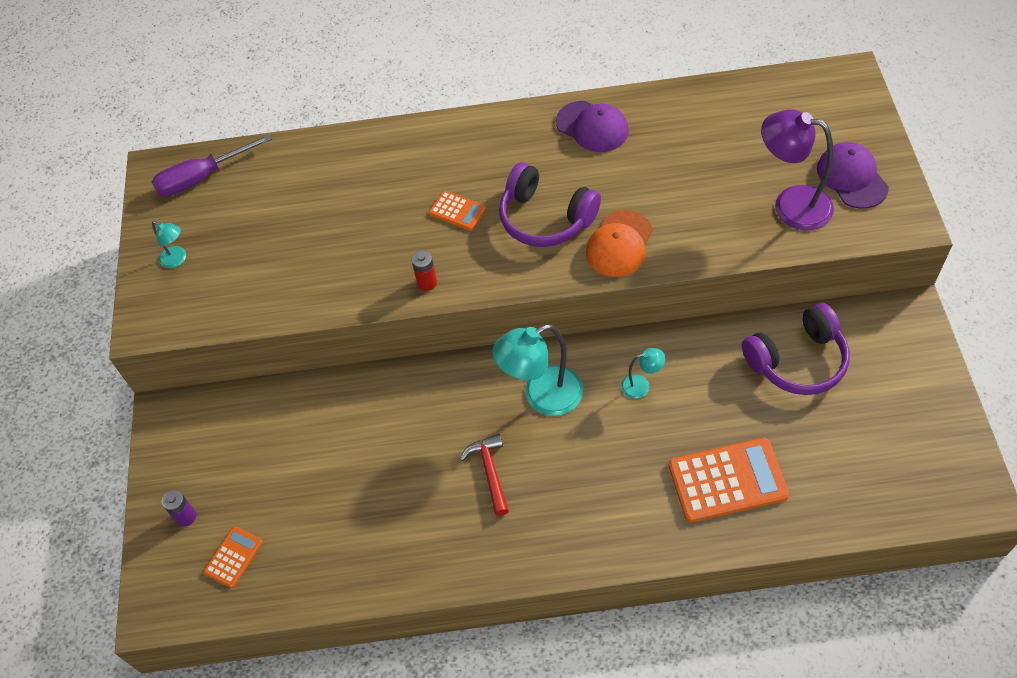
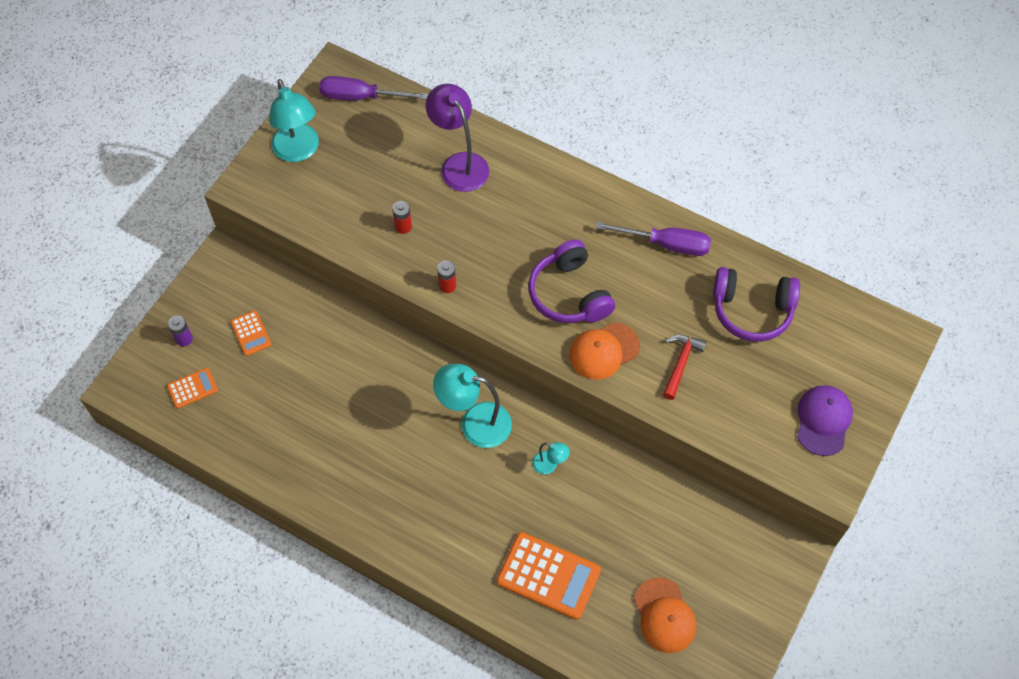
camera: 30 degrees right, 5 degrees up
(177, 259) = (298, 151): turquoise lamp -> turquoise lamp, size x2.05
(340, 260) = (403, 226): none -> red battery
(457, 211) = (512, 245): orange calculator -> orange calculator (251, 333)
(490, 472) = (396, 451): red hammer -> red hammer (680, 363)
(592, 127) = (666, 244): purple cap -> purple screwdriver
(791, 204) = (756, 409): purple lamp -> purple lamp (459, 164)
(797, 361) = (676, 529): purple headphones -> purple headphones (751, 310)
(856, 440) = (664, 615): none -> orange cap

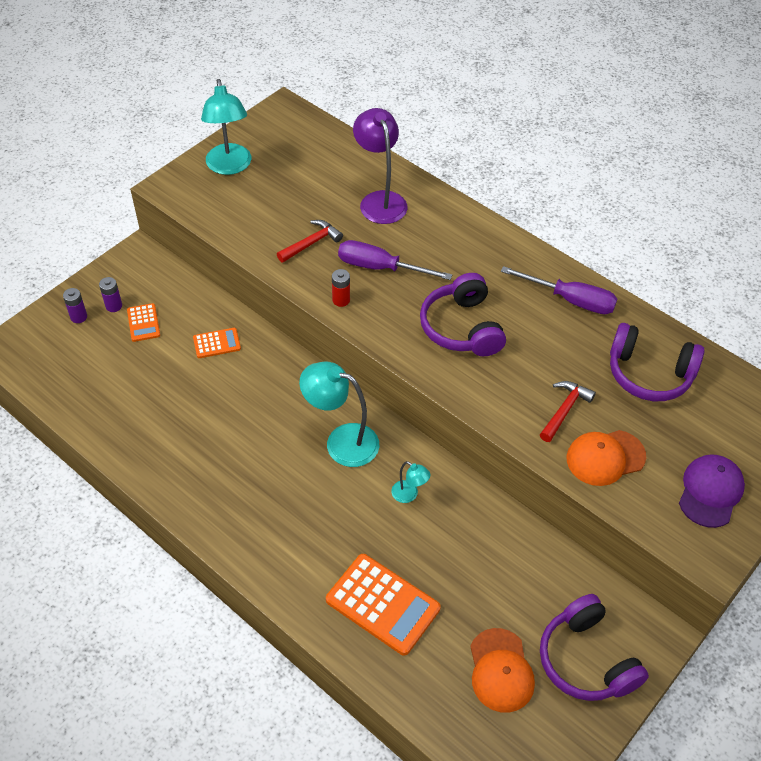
camera: 10 degrees right, 10 degrees down
(192, 388) = (72, 361): orange calculator -> orange calculator (217, 343)
(215, 320) = (114, 306): none -> purple battery
(361, 97) = (301, 133): purple screwdriver -> purple screwdriver (380, 268)
(403, 226) = (311, 243): red battery -> red hammer
(604, 351) = (486, 385): orange cap -> orange cap (605, 457)
(736, 590) = (586, 660): none -> purple headphones

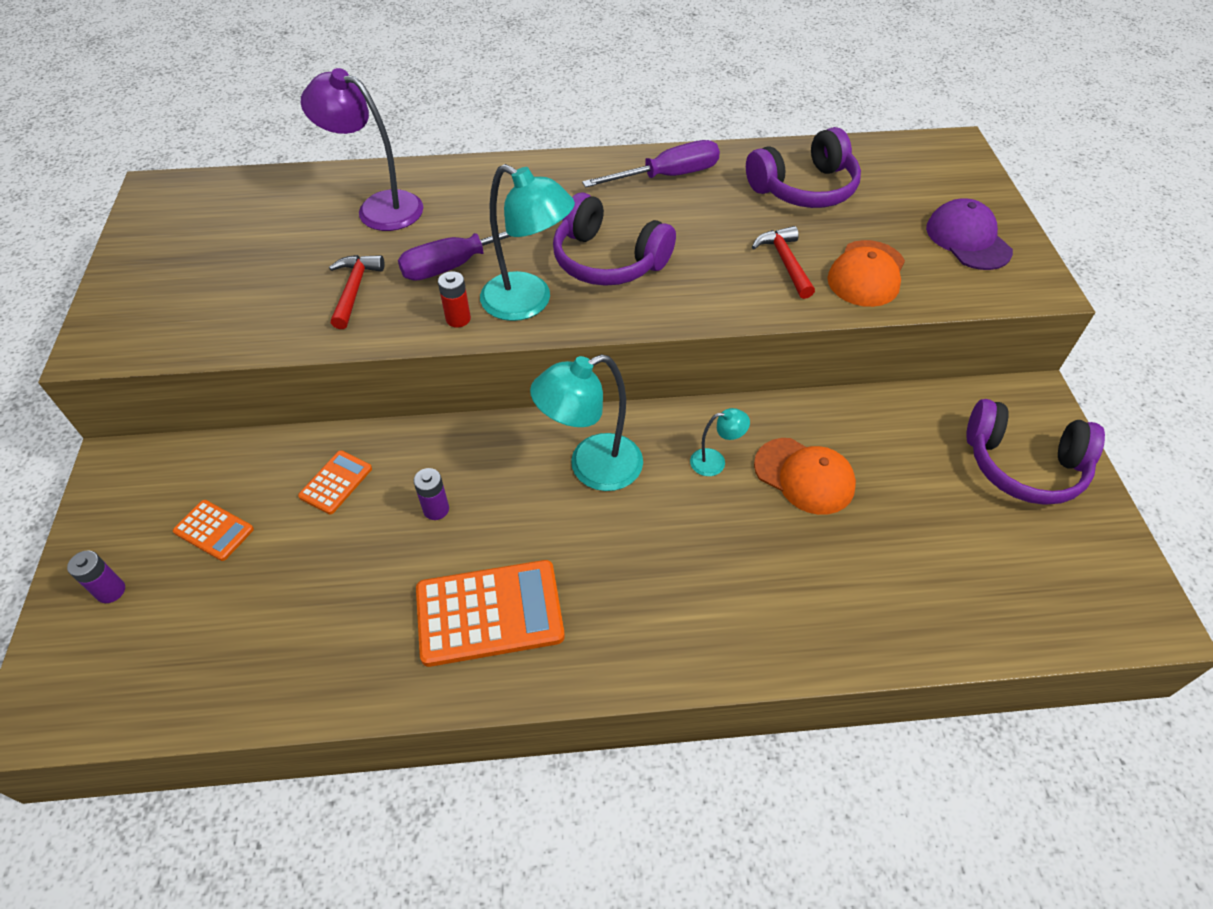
camera: 45 degrees left, 0 degrees up
(114, 306) = (149, 542): purple battery -> purple battery (436, 509)
(229, 166) = (155, 279): turquoise lamp -> turquoise lamp (528, 303)
(382, 604) = (824, 580): orange calculator -> orange calculator (489, 613)
(501, 670) = (985, 538): orange cap -> orange cap (804, 476)

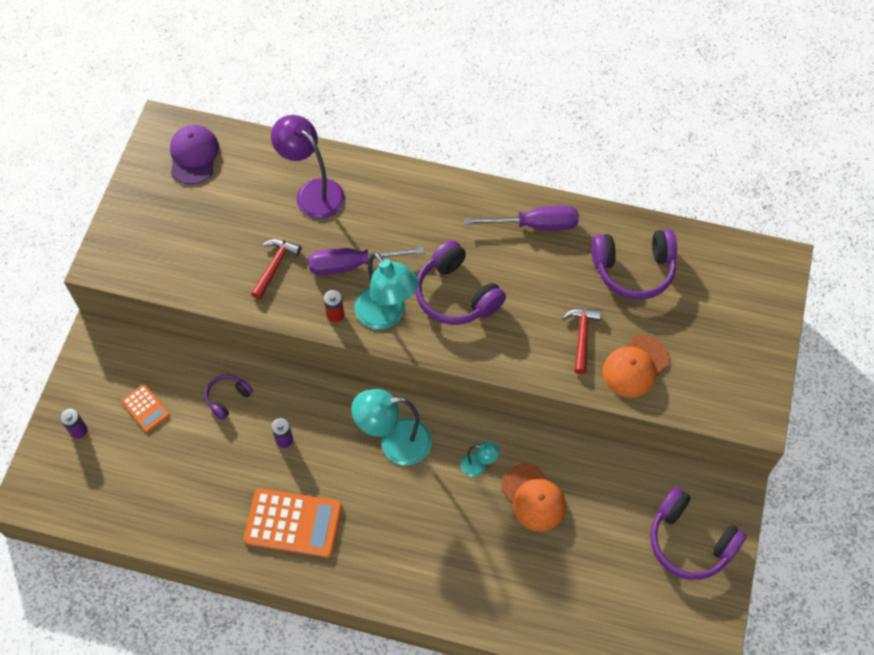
camera: 20 degrees right, 10 degrees up
(336, 482) = (228, 398): orange calculator -> purple headphones
(968, 239) = (730, 359): purple cap -> purple cap (194, 156)

